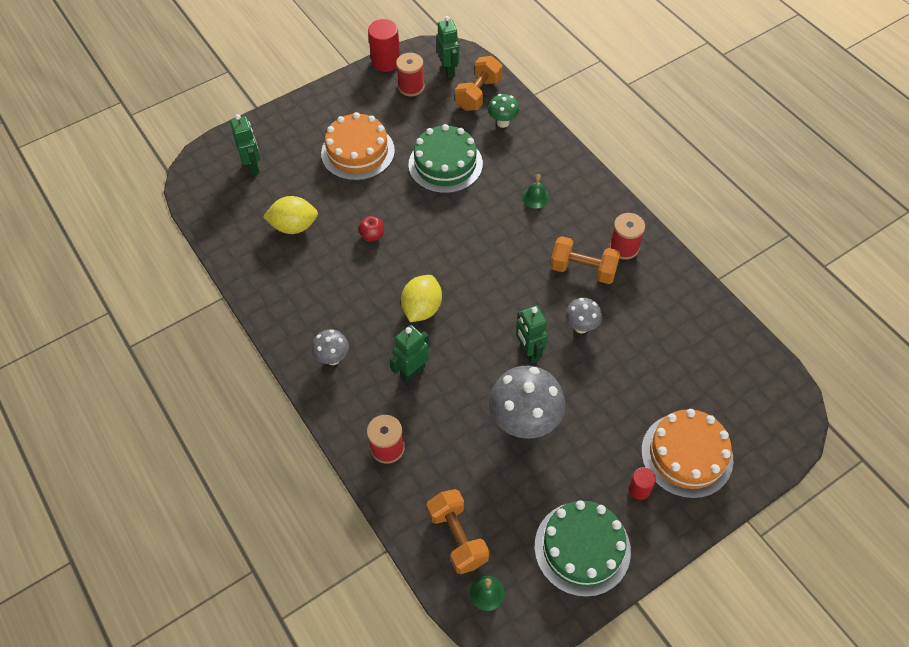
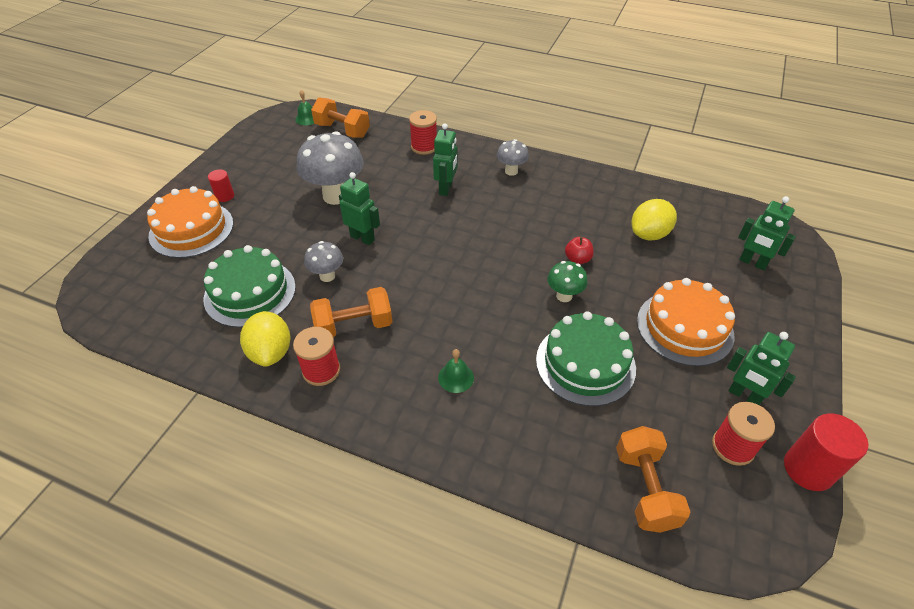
camera: 145 degrees right, 10 degrees down
(422, 308) = (477, 227): yellow lemon -> yellow lemon (271, 352)
(448, 70) = (722, 507): green robot -> green robot (744, 395)
(503, 122) = (574, 460): green mushroom -> green mushroom (564, 296)
(582, 548) = (255, 155): green cake -> green cake (250, 292)

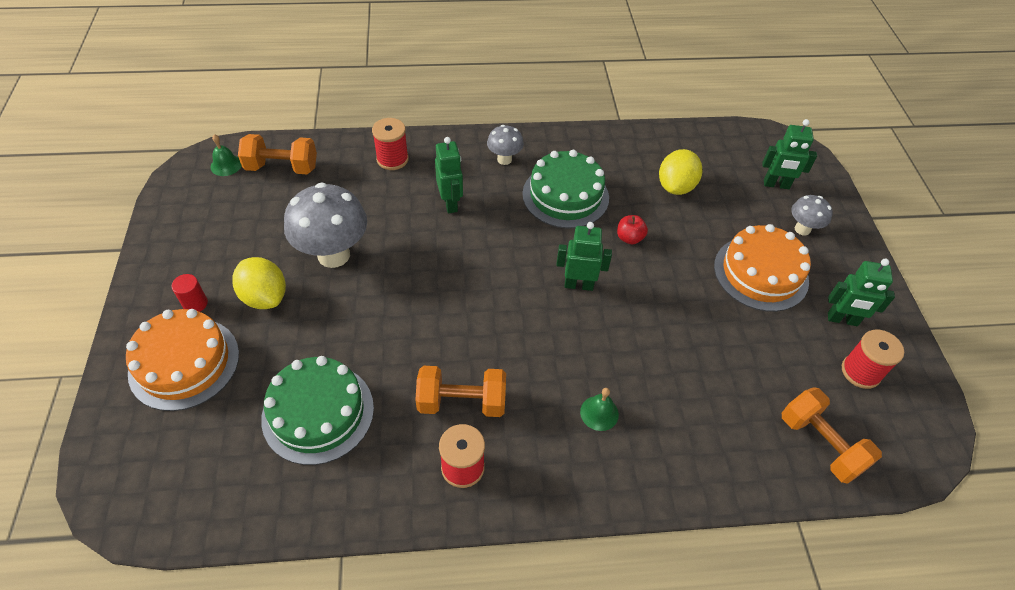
camera: 30 degrees left, 5 degrees up
(271, 352) = (393, 472): yellow lemon -> yellow lemon (265, 297)
(327, 276) = (393, 356): grey mushroom -> grey mushroom (802, 229)
(354, 326) = (462, 402): orange dumbbell -> orange dumbbell turned 45 degrees clockwise
(362, 238) = (400, 296): green robot -> green robot (578, 285)
(564, 296) = (642, 283): green mushroom -> none
(585, 363) = (702, 346): green cake -> green cake (565, 195)
(808, 469) = (922, 365): red cylinder -> none

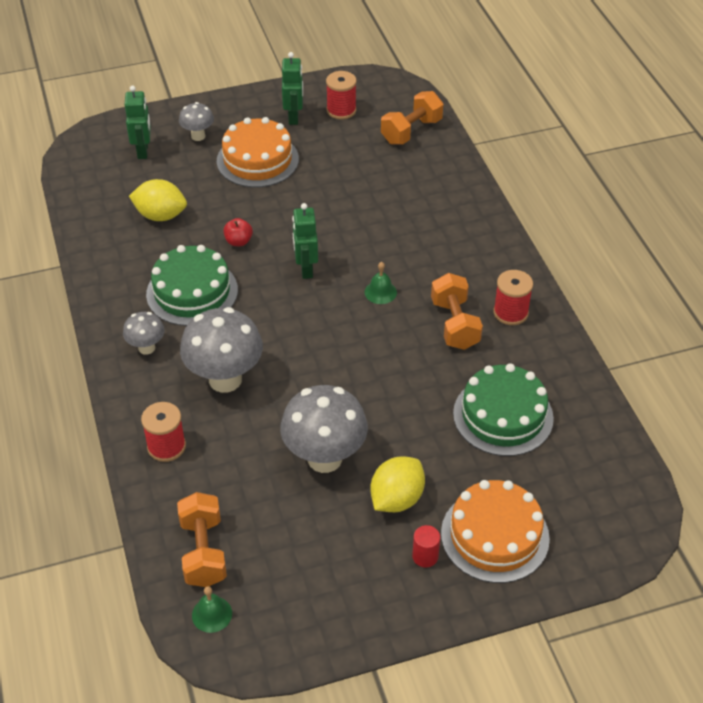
camera: 100 degrees left, 5 degrees down
(450, 203) = (225, 379): green robot -> grey mushroom
(599, 413) = (431, 243): green bell -> green bell (380, 292)

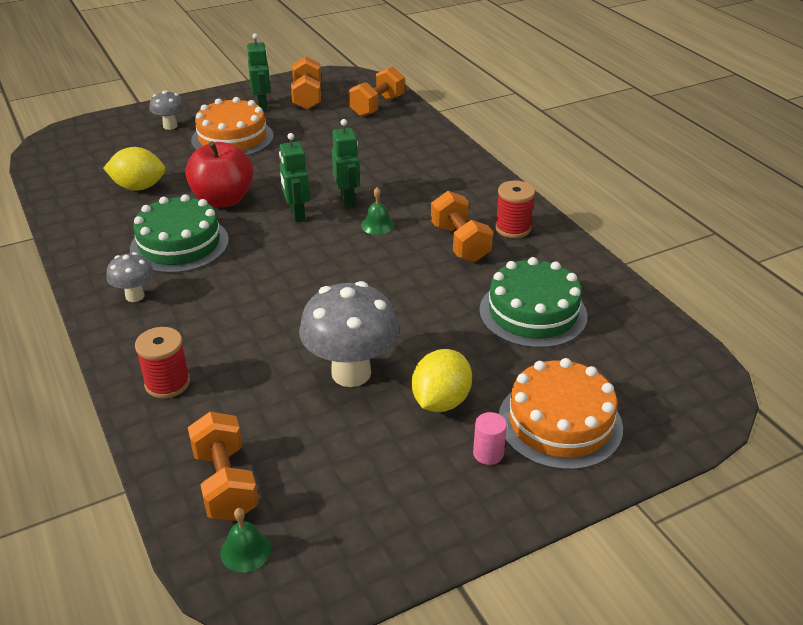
camera: 10 degrees left, 10 degrees down
(143, 151) = (115, 141): green robot -> green robot (347, 199)
(225, 379) = (226, 314): grey mushroom -> none
(238, 241) = (223, 200): red apple -> red apple, size x2.21
(341, 110) = (307, 97): red spool -> orange dumbbell
(425, 556) = (488, 453): red cylinder -> pink cylinder

